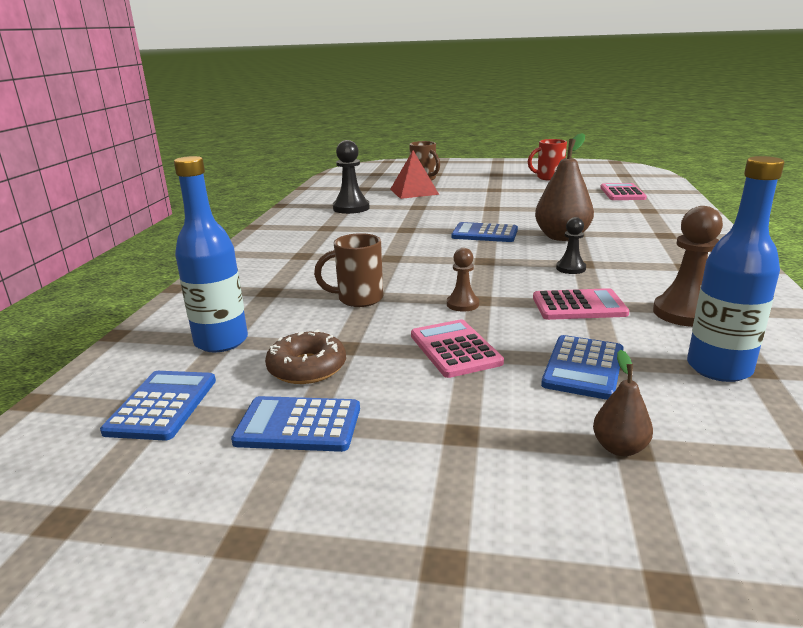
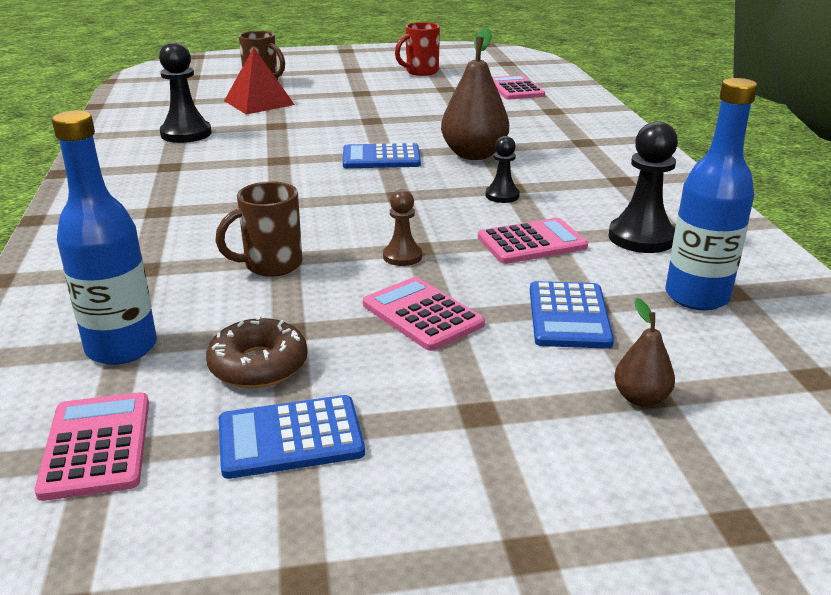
camera: 20 degrees left, 5 degrees up
(162, 405) = (96, 446): blue calculator -> pink calculator
(684, 313) = (641, 238): brown pawn -> black pawn

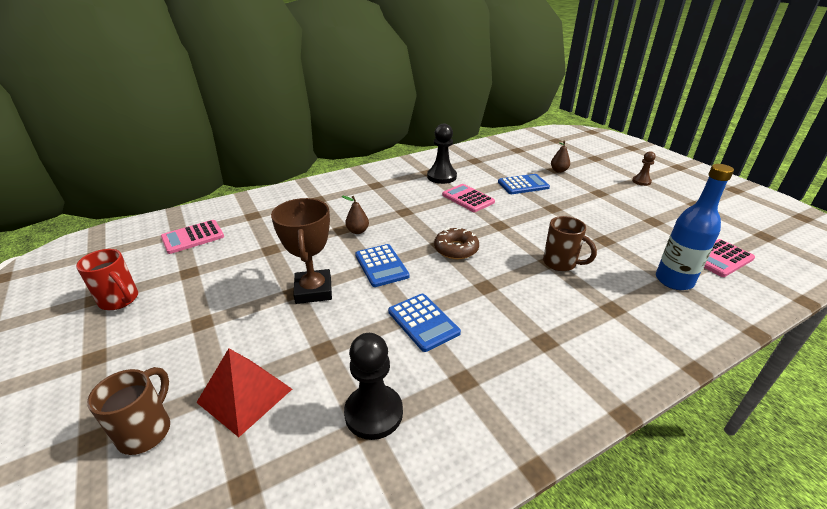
camera: 110 degrees left, 5 degrees up
(258, 365) = (634, 240): brown donut -> brown donut (456, 249)
(290, 438) = (657, 221): blue calculator -> blue calculator (423, 322)
(366, 127) = (313, 290): none -> brown trophy
(402, 256) = (512, 227): brown pawn -> brown pawn (641, 181)
(422, 314) = (556, 212): pink calculator -> none
(474, 155) = (357, 231): brown pear -> brown pear, size x0.50
(502, 195) = (418, 213): black pawn -> none
(696, 296) = (484, 165): blue bottle -> none

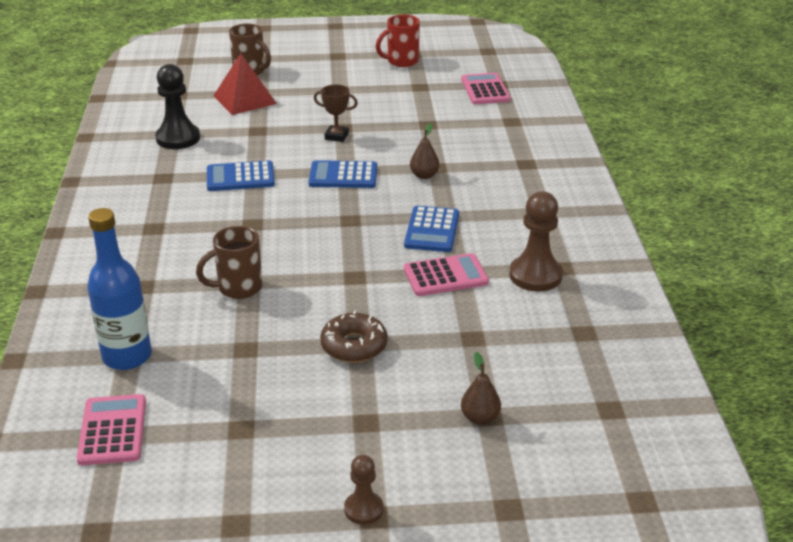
camera: 115 degrees right, 0 degrees up
(313, 290) = (336, 136): brown trophy -> brown trophy, size x0.55
(441, 177) = (535, 275): black pawn -> brown pawn
(456, 249) = (331, 227): brown donut -> brown donut (354, 345)
(523, 185) = (452, 347): blue calculator -> blue calculator (432, 230)

